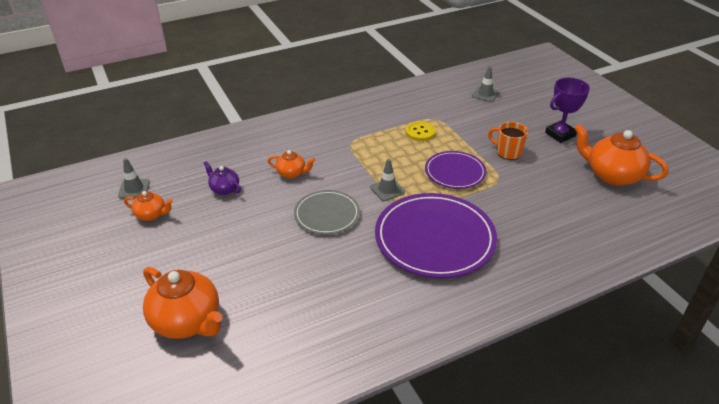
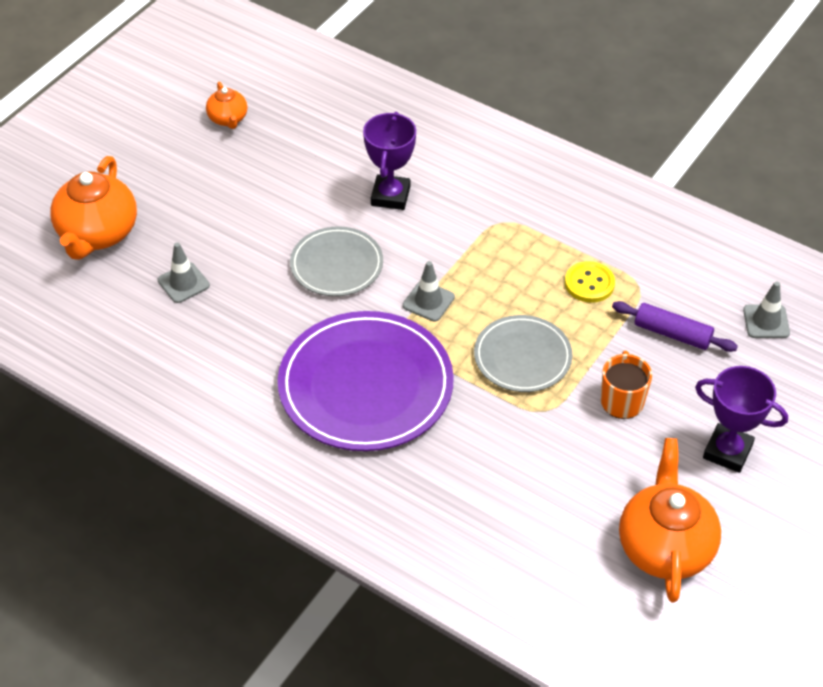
camera: 60 degrees right, 10 degrees up
(134, 189) = (259, 80): grey traffic cone -> grey traffic cone (183, 283)
(224, 189) = (315, 152): purple teapot -> none
(292, 173) = (390, 196): orange teapot -> purple trophy
(455, 172) = (522, 357): purple plate -> grey plate
(473, 121) = (672, 333): none -> purple rolling pin

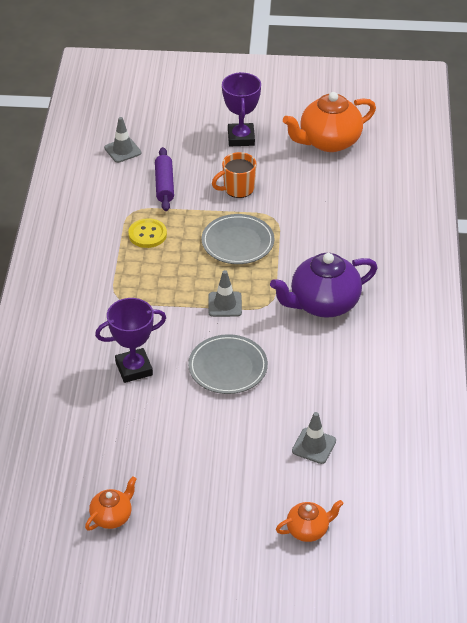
camera: 120 degrees left, 5 degrees down
(97, 234) = (308, 530): orange teapot -> orange teapot, size x0.52
(365, 386) = (323, 304): purple plate -> purple teapot

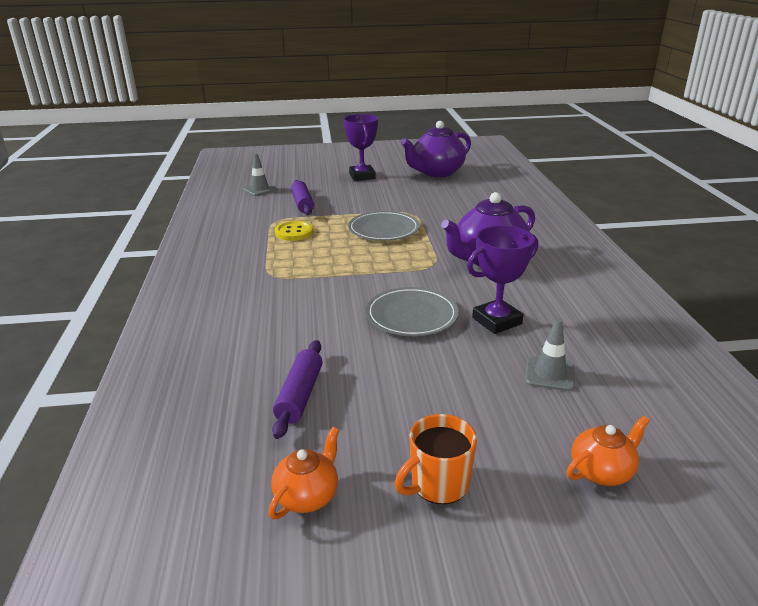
camera: 10 degrees left, 15 degrees down
(120, 437) = (300, 395): none -> purple rolling pin
(134, 368) = (303, 328): purple trophy -> purple trophy (496, 321)
(225, 304) = (388, 269): grey traffic cone -> none
(238, 189) = (370, 200): orange mug -> orange mug (438, 484)
(328, 142) = (436, 172): orange teapot -> purple teapot

